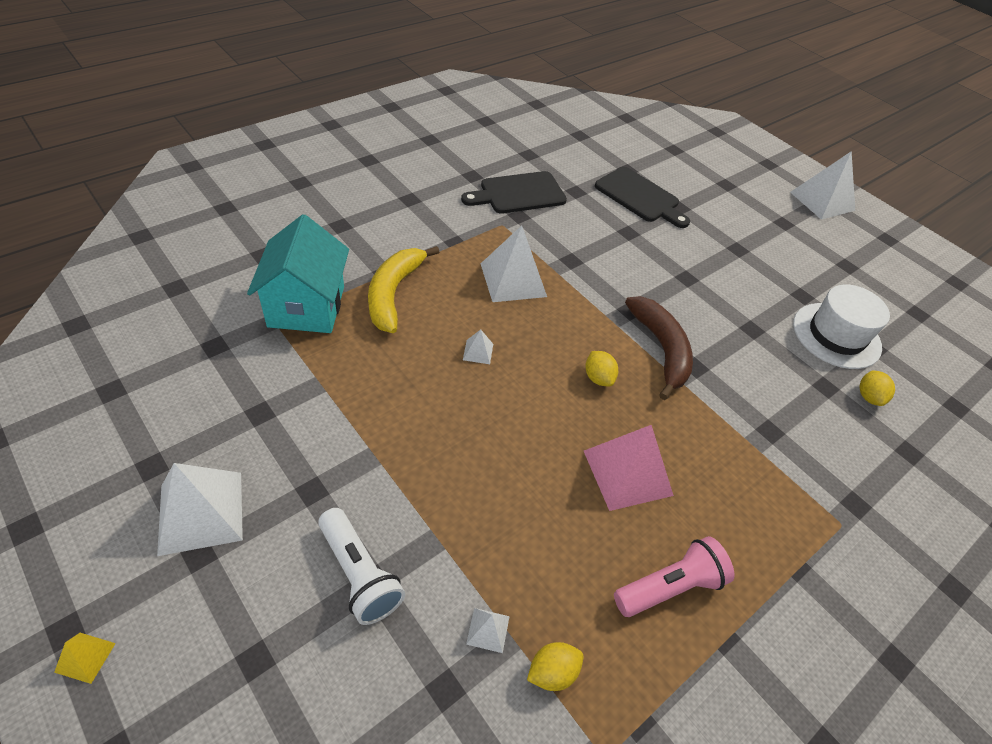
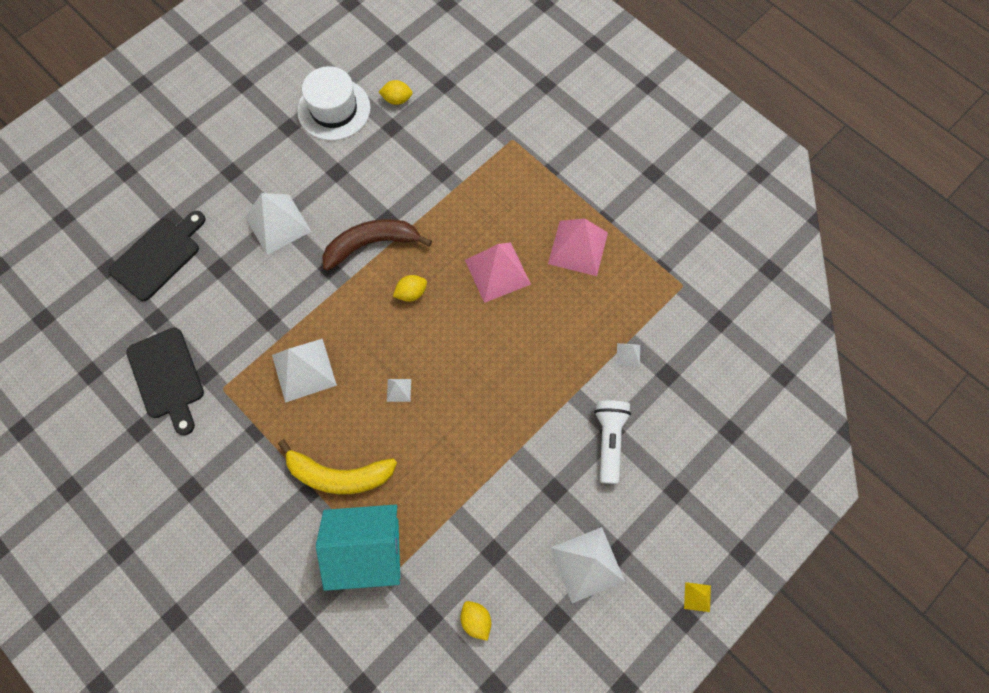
camera: 90 degrees left, 20 degrees up
(359, 574) = (609, 441): white flashlight -> white flashlight turned 45 degrees counterclockwise
(552, 672) = (645, 315): yellow lemon -> yellow lemon (476, 620)
(669, 586) = (578, 248): pink flashlight -> pink pyramid
(822, 201) = (145, 87): white pyramid -> white pyramid (278, 224)

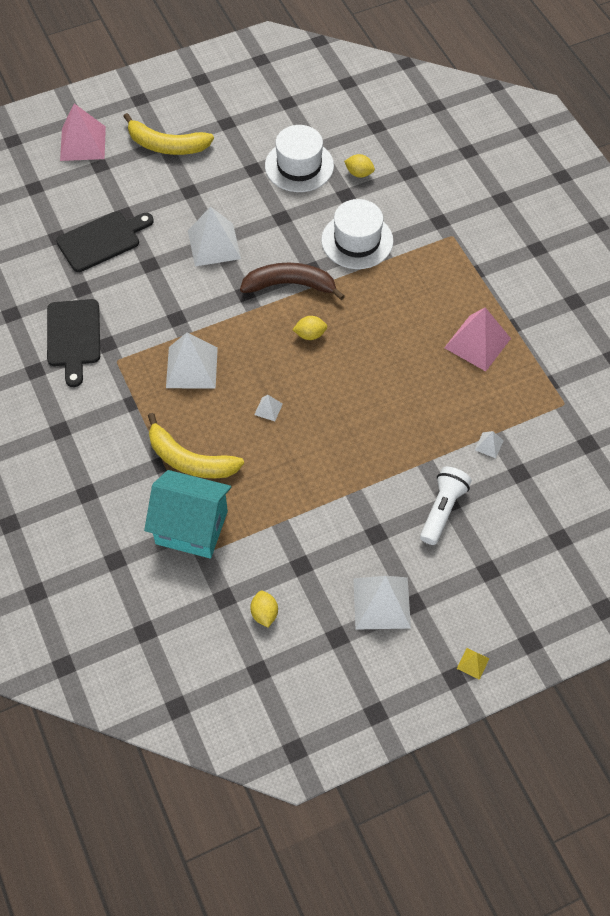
camera: 20 degrees right, 10 degrees down
(189, 127) = (167, 145): none -> yellow banana
(421, 174) = (357, 241): none -> white hat
(497, 272) = (395, 341): pink pyramid -> pink pyramid (83, 143)

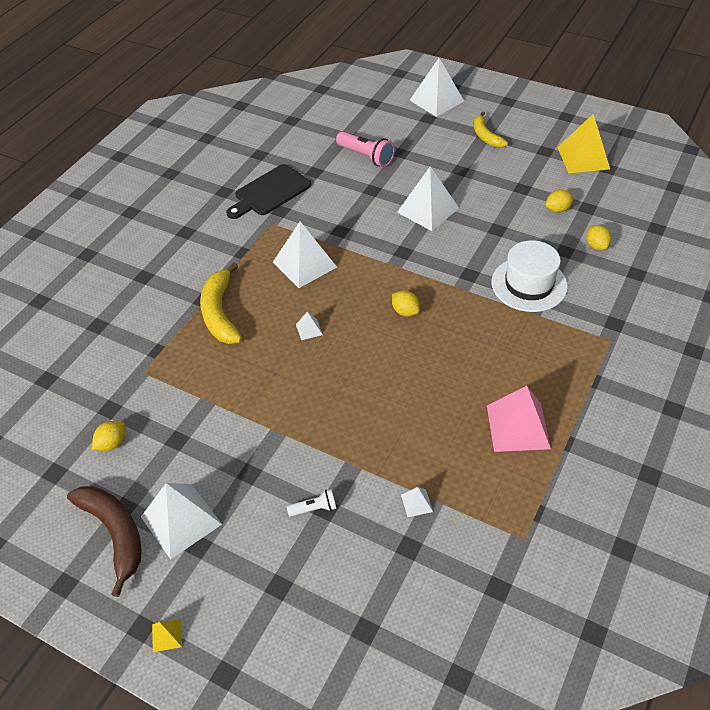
camera: 55 degrees right, 10 degrees down
(83, 143) = (436, 100): pink pyramid -> white pyramid
(102, 240) = (366, 156): black cutting board -> pink flashlight
(167, 145) = (486, 136): yellow banana -> yellow banana, size x0.65
(191, 527) = (159, 350): turquoise house -> none
(260, 107) = (583, 158): none -> yellow pyramid
(290, 285) = (439, 271): brown banana -> brown banana (115, 533)
(299, 166) = (557, 209): white hat -> yellow lemon
(442, 510) = (314, 508): white flashlight -> white flashlight, size x0.55

